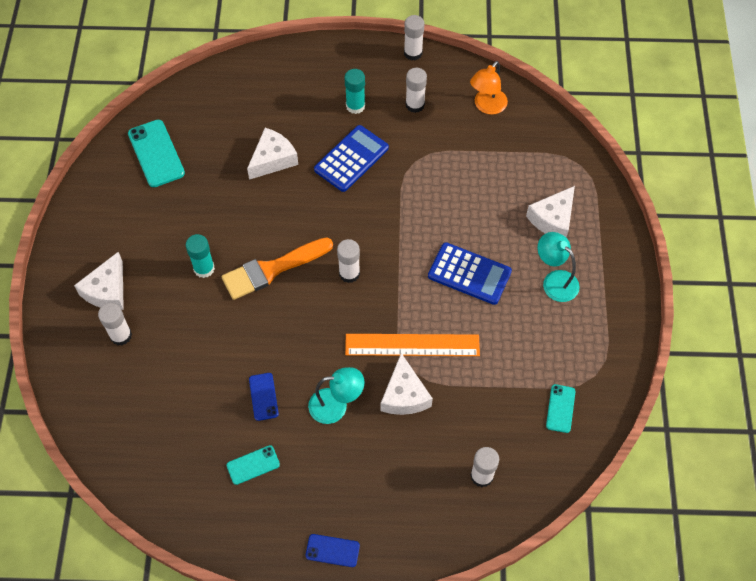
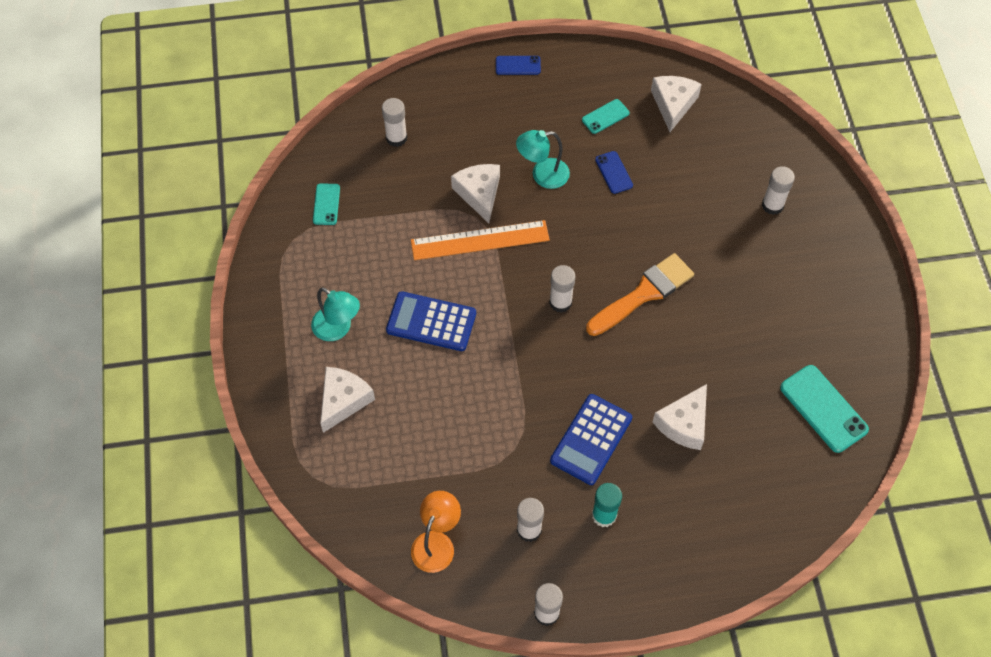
camera: 170 degrees right, 0 degrees up
(107, 290) = (806, 246): white cheese -> white cheese (673, 104)
(204, 268) = (716, 283): turquoise glue stick -> none

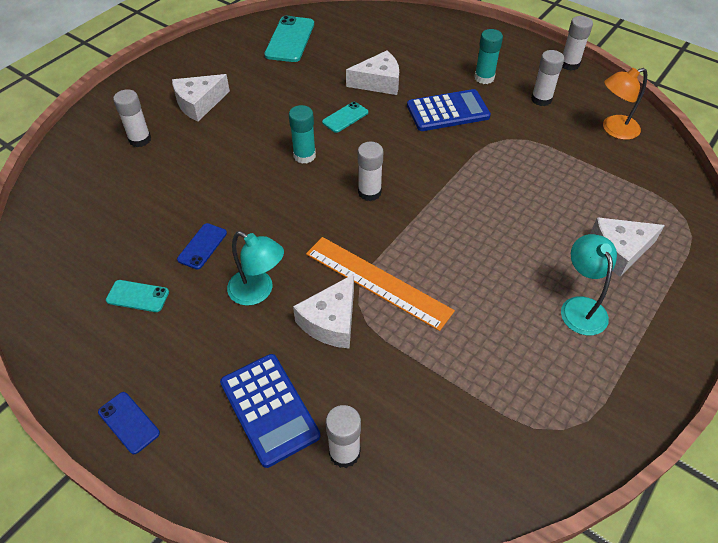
camera: 135 degrees left, 10 degrees down
(326, 204) = (492, 439): turquoise phone -> turquoise phone (345, 117)
(431, 322) = (488, 252): blue calculator -> blue calculator (269, 409)
(643, 294) = (304, 156): orange brush -> turquoise glue stick
(673, 104) = (76, 259): white cheese -> white cheese (199, 103)

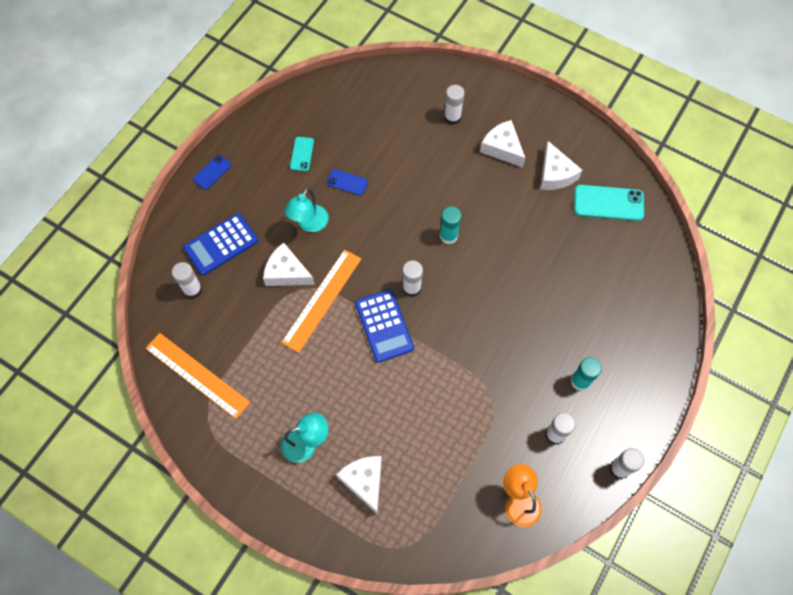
camera: 85 degrees right, 15 degrees up
(345, 117) = (501, 262): turquoise phone -> none
(378, 82) = (556, 285): white cheese -> white cheese (555, 174)
(448, 111) = (523, 347): blue calculator -> blue calculator (384, 326)
(492, 445) = (197, 375): none -> orange ruler

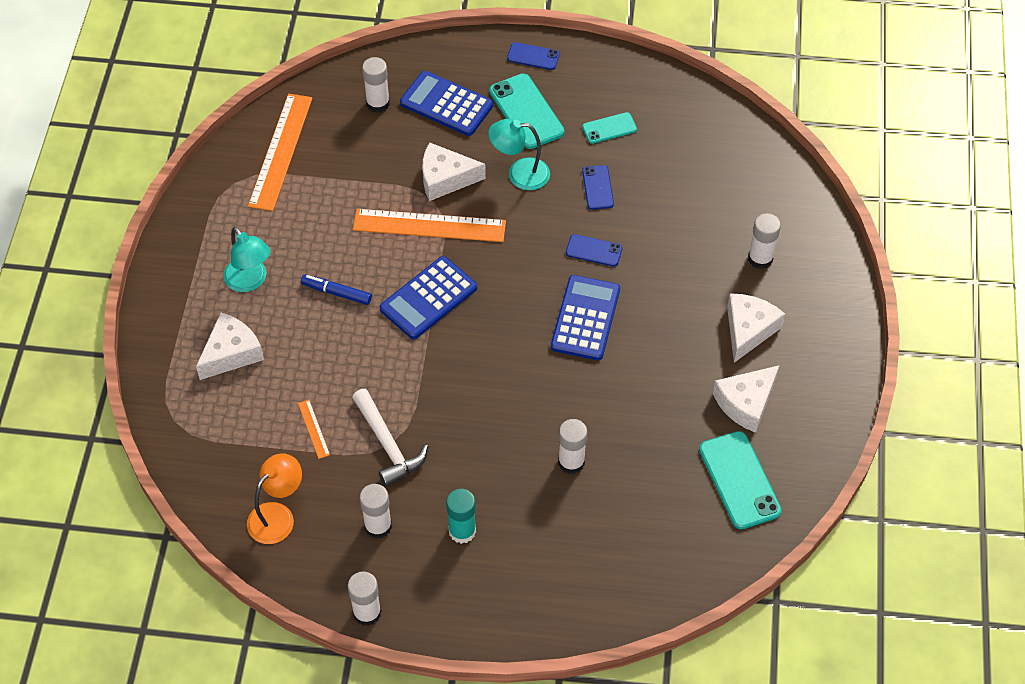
camera: 65 degrees right, 10 degrees down
(258, 197) = (526, 112): none -> turquoise phone
(287, 272) = (445, 178): white cheese -> white cheese turned 90 degrees counterclockwise
(348, 385) = (336, 293): none -> blue marker
(397, 207) = (594, 250): none -> blue phone
(411, 288) = (492, 307): white glue stick -> white glue stick (571, 462)
(448, 236) = (585, 318): turquoise glue stick -> blue calculator
(457, 447) = (314, 429): none -> orange ruler
(492, 402) = (387, 444): none -> white hammer

